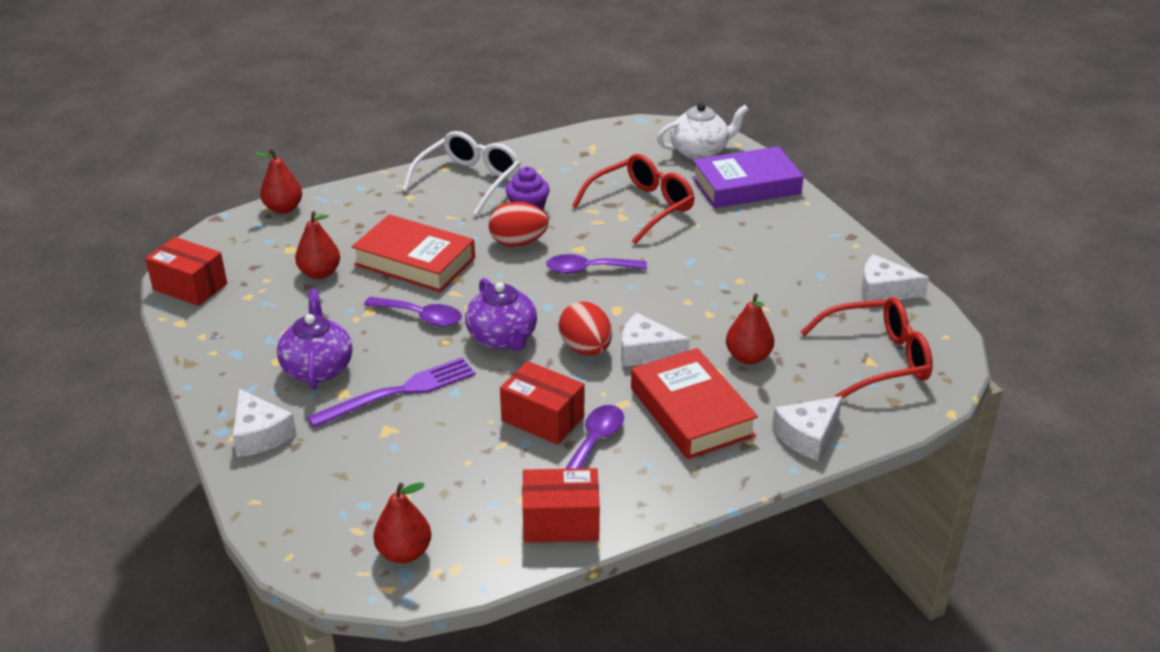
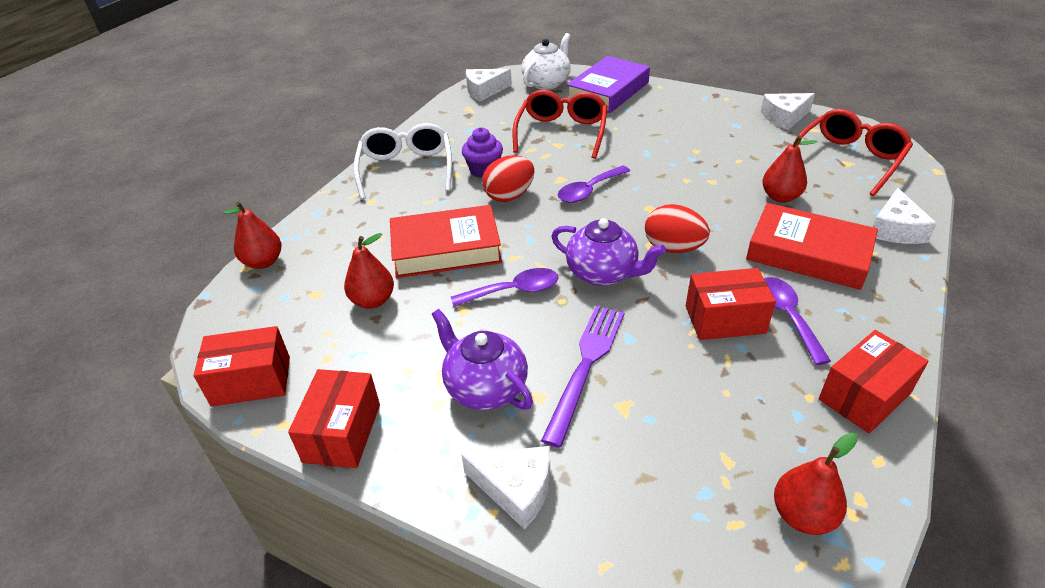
camera: 35 degrees left, 5 degrees up
(204, 346) = (342, 433): none -> red box
(646, 351) = (715, 228): white cheese -> white cheese (484, 91)

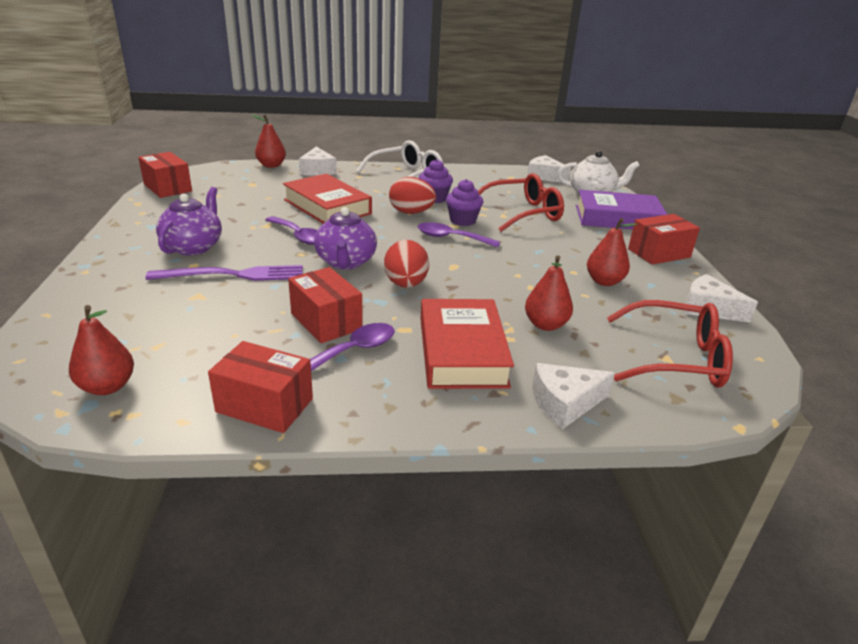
camera: 55 degrees right, 10 degrees down
(342, 433) = (136, 218): red box -> red box (659, 253)
(373, 301) = (256, 199): red pear -> red pear (604, 281)
(516, 489) = (106, 274): white cheese -> white cheese (318, 170)
(553, 171) = (462, 220): none -> purple cupcake

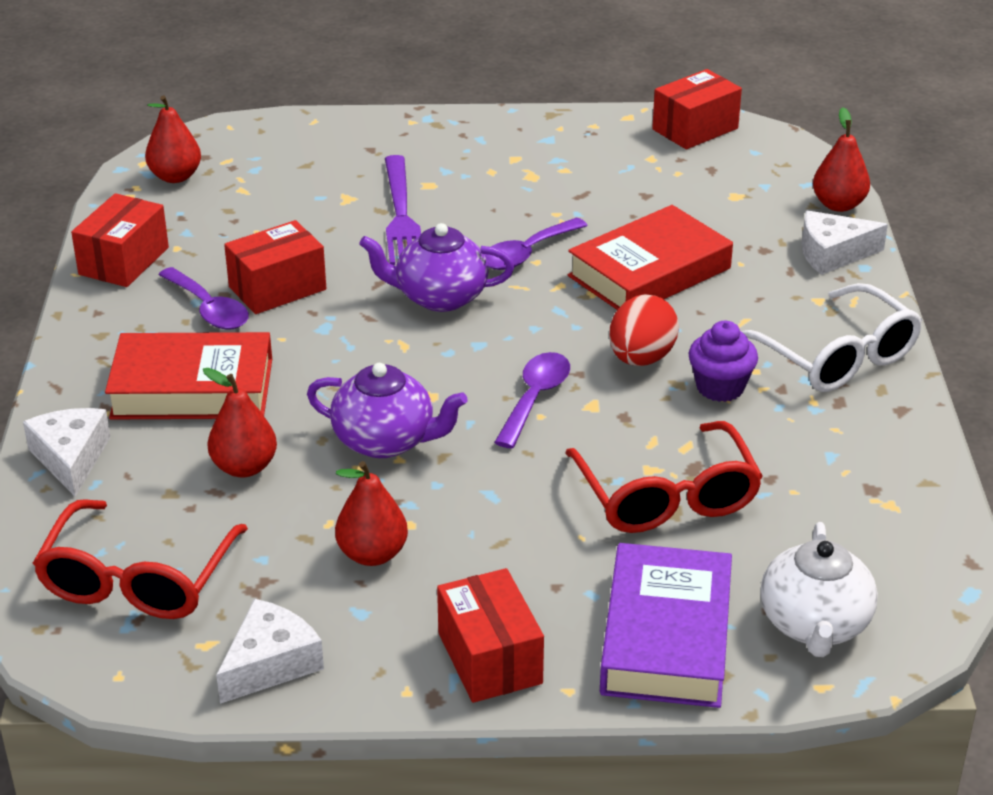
camera: 95 degrees right, 5 degrees up
(193, 247) = (483, 177): purple teapot -> purple teapot (386, 441)
(406, 284) = (370, 348): red egg -> none
(462, 220) = (614, 416): purple cupcake -> none
(544, 176) = (914, 561): white cheese -> none

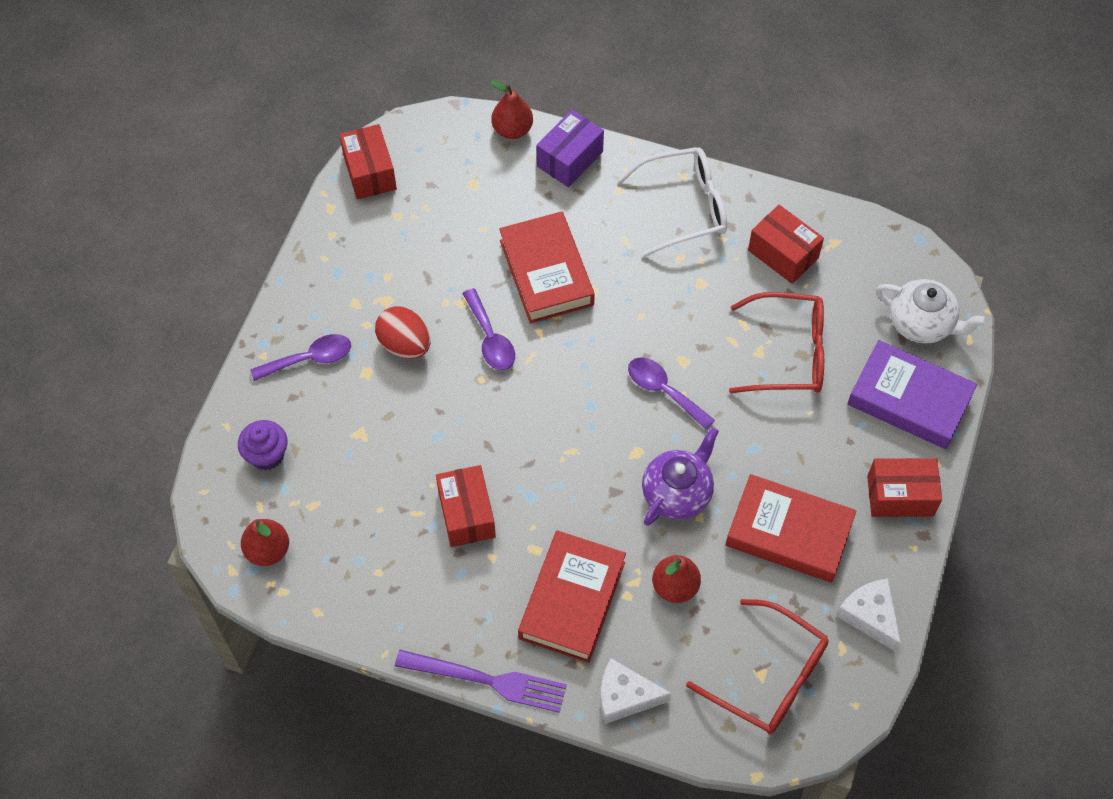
camera: 70 degrees left, 25 degrees up
(124, 261) = (381, 614): red box -> red box (783, 254)
(209, 309) = (475, 567): purple spoon -> purple spoon (310, 359)
(372, 554) = (789, 532): red pear -> red book
(401, 215) = (401, 404): purple fork -> purple fork (487, 680)
(439, 297) = (523, 411): purple teapot -> none
(641, 358) = (644, 315): red egg -> red egg (405, 345)
(720, 387) = (691, 283): purple cupcake -> purple cupcake (267, 455)
(832, 253) = (569, 159): white cheese -> purple box

